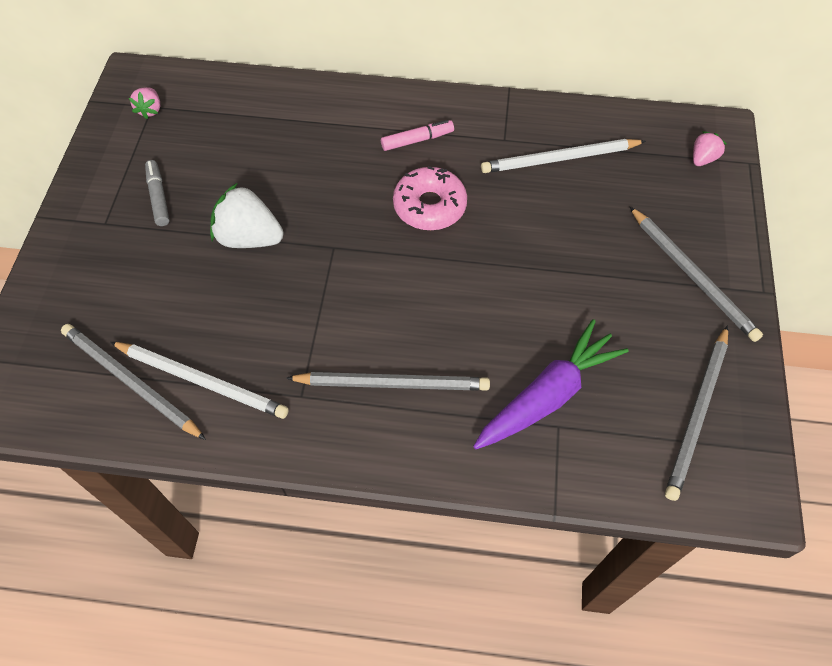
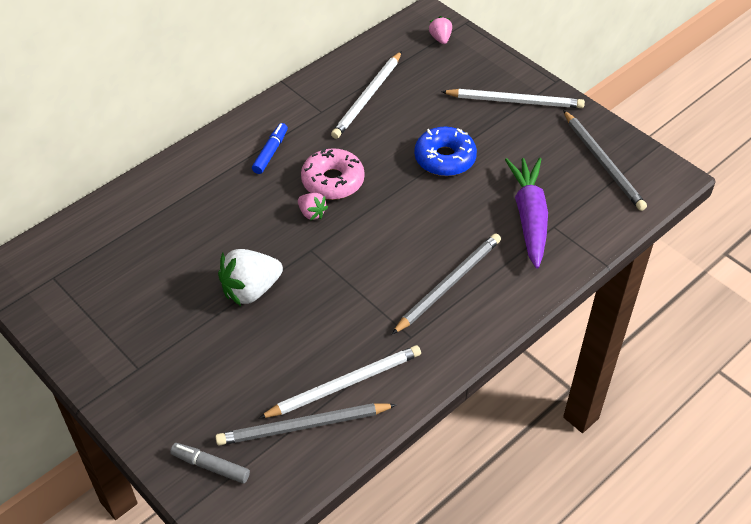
camera: 50 degrees left, 10 degrees down
(150, 110) = (56, 280): pink strawberry -> pink strawberry (312, 213)
(158, 197) = (151, 321): grey marker -> grey marker (210, 466)
(417, 140) = (270, 152): pink marker -> blue marker
(549, 270) = (445, 158): none -> blue donut
(692, 276) = (515, 101): grey pencil -> white pencil

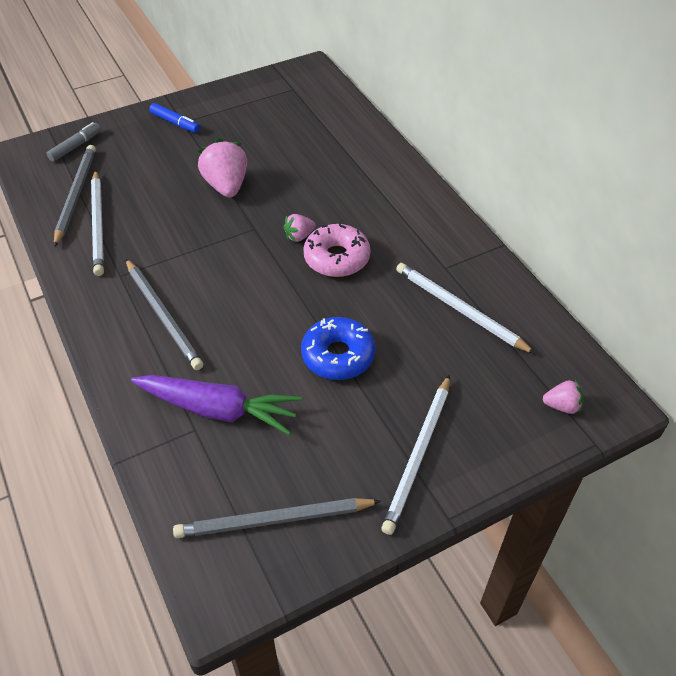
camera: 105 degrees right, 0 degrees up
(251, 290) = (226, 186): white strawberry -> pink strawberry
(270, 152) = (393, 221): blue marker -> blue marker (175, 123)

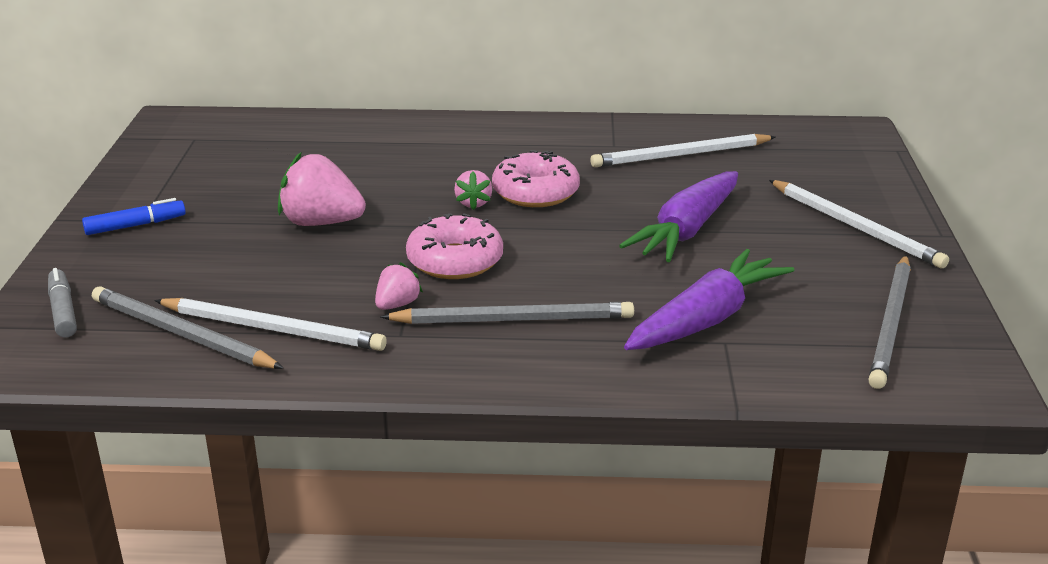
camera: 60 degrees left, 20 degrees down
(218, 260) = (455, 261): none -> pink donut
(338, 355) = (686, 230): blue donut -> purple carrot
(562, 406) = (843, 149): pink strawberry -> pink strawberry (397, 305)

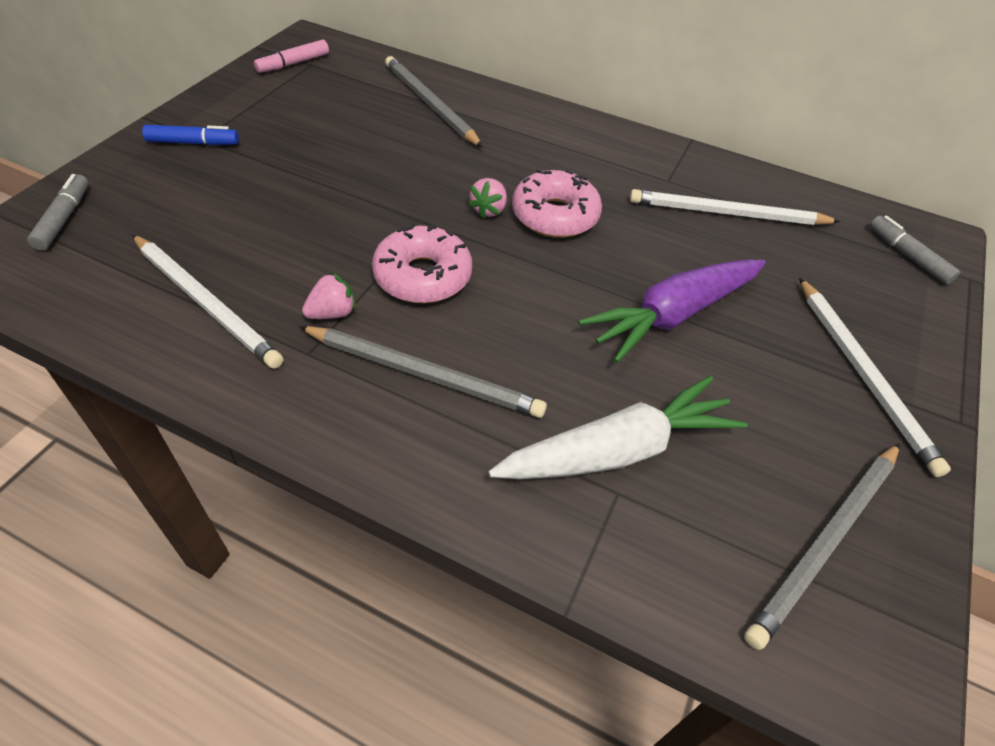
camera: 20 degrees right, 20 degrees up
(175, 142) = (293, 63): none -> pink marker
(181, 334) = (129, 280): grey pencil -> grey pencil (430, 104)
(321, 223) = (340, 189): pink strawberry -> none
(706, 319) = (618, 450): purple carrot -> white carrot
(841, 147) = (908, 256): none -> grey marker

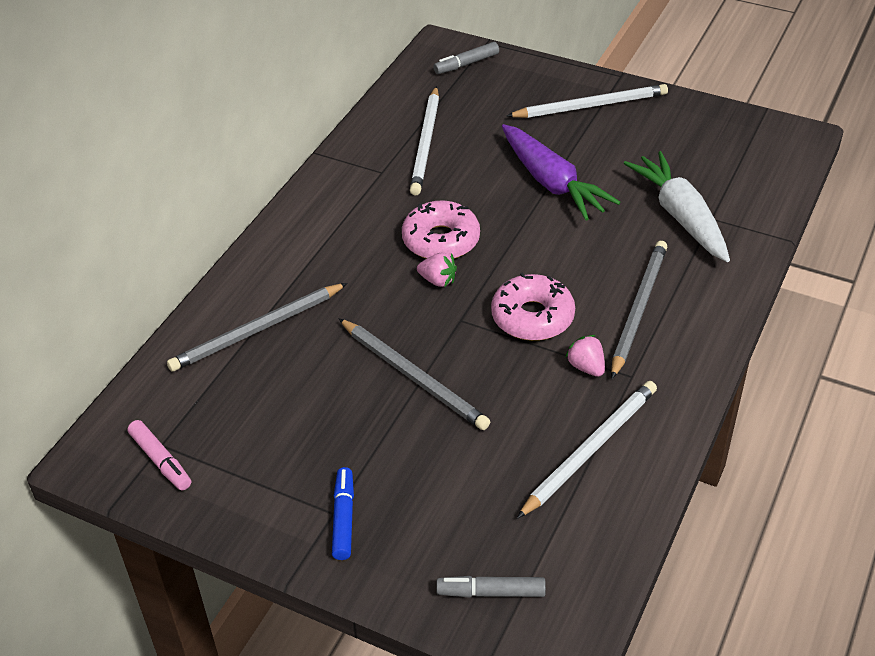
camera: 85 degrees left, 5 degrees down
(825, 542) = (721, 141): grey pencil -> grey pencil (414, 377)

